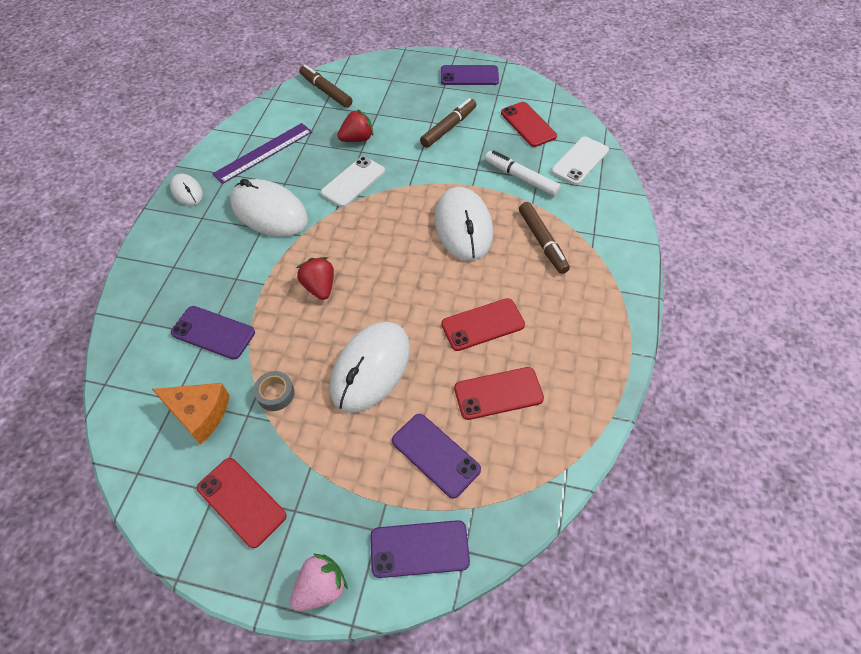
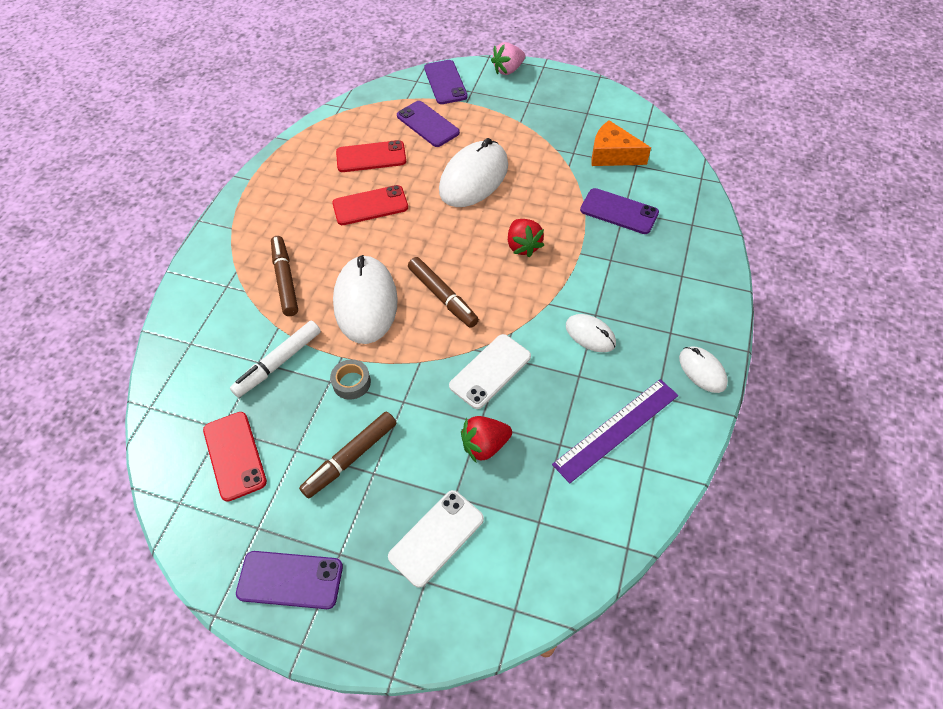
camera: 175 degrees left, 0 degrees up
(241, 501) = (566, 107): red phone -> none
(269, 212) = (590, 335): white mouse -> white mouse, size x0.52
(275, 394) = (553, 165): grey tape -> grey tape (351, 383)
(326, 91) = (538, 559): brown marker -> brown marker (443, 296)
(419, 549) = (445, 82): purple phone -> purple phone turned 75 degrees clockwise
(521, 178) = (278, 363): white marker -> white marker turned 90 degrees clockwise
(580, 161) = (193, 385): white phone -> white phone (436, 537)

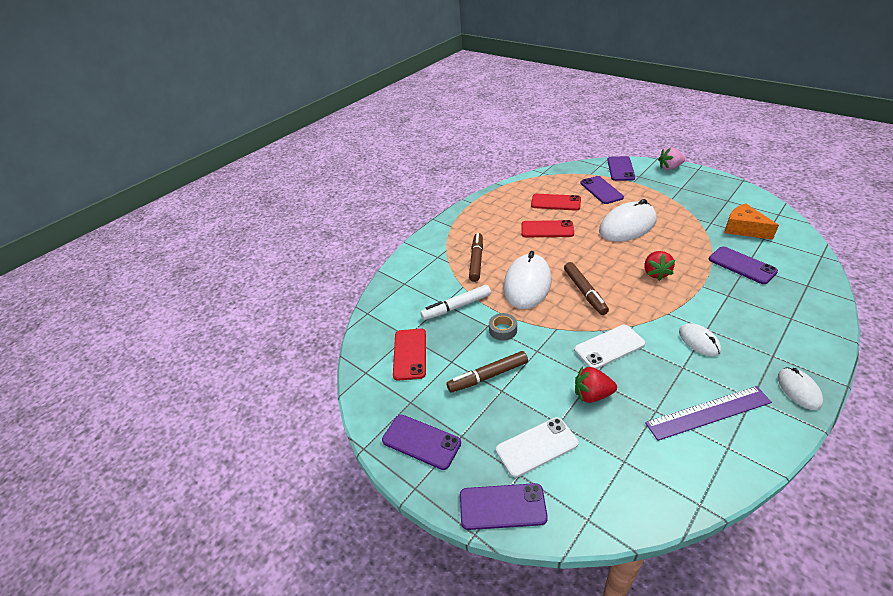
camera: 25 degrees right, 15 degrees down
(416, 630) = (502, 507): none -> purple phone

